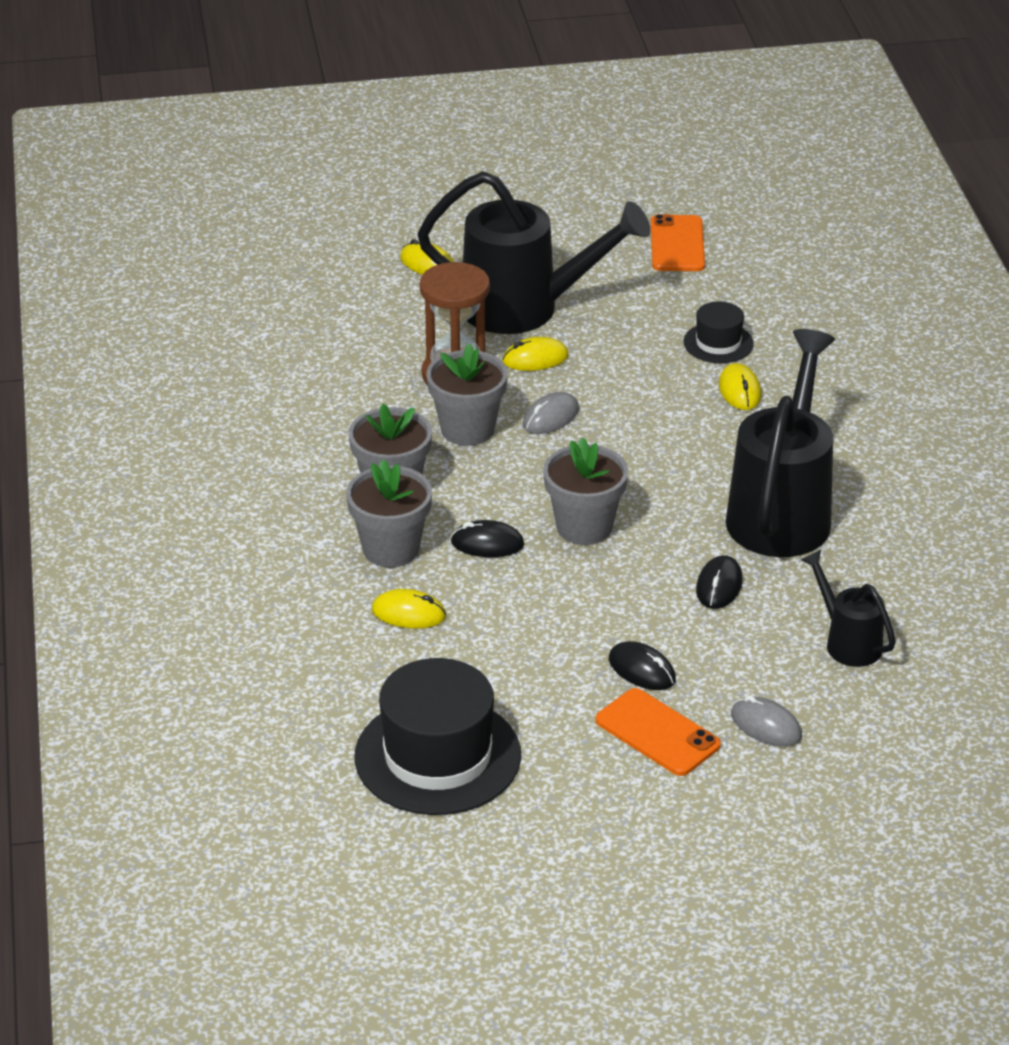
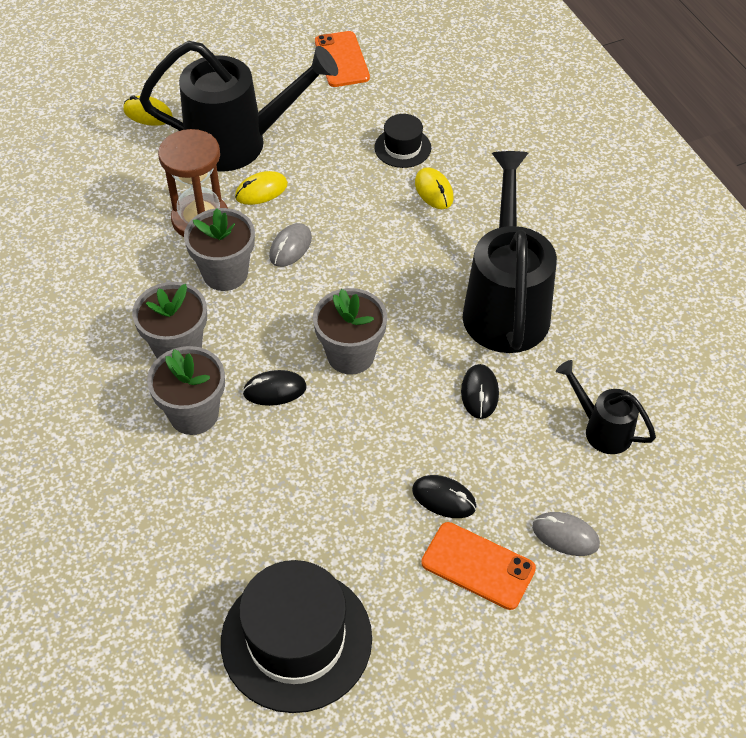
camera: 15 degrees left, 15 degrees up
(408, 613) = (228, 482): yellow mouse -> none

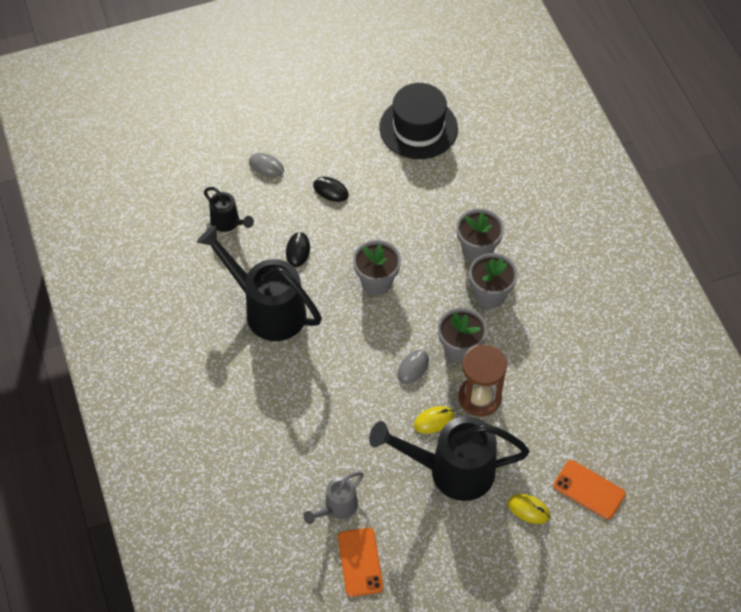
camera: 175 degrees left, 5 degrees up
(275, 390) = (426, 262): black mouse -> none
(373, 102) = (337, 507): none -> grey watering can
(402, 148) = (319, 455): black hat -> none
(434, 191) = (301, 410): yellow mouse -> none
(478, 566) = (318, 155): orange phone -> orange phone (589, 490)
(505, 305) = (268, 309): black watering can -> black watering can turned 120 degrees clockwise

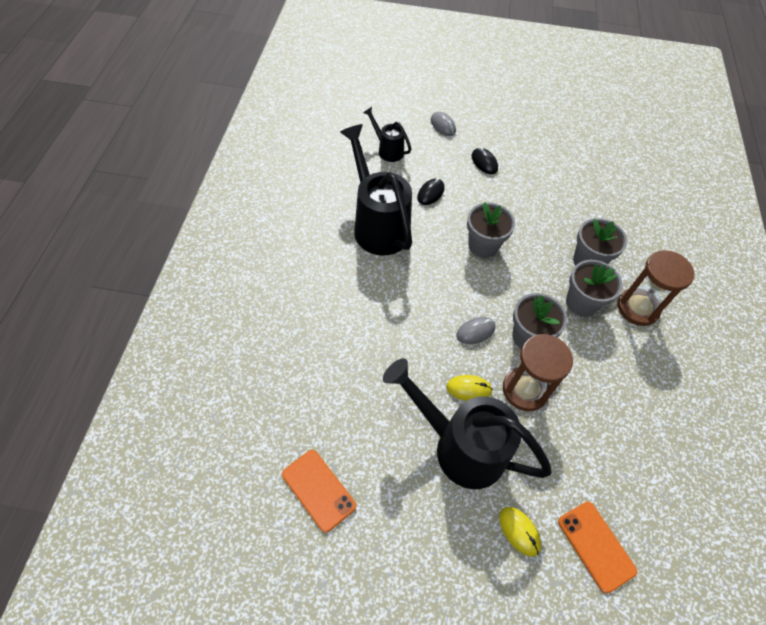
camera: 25 degrees right, 0 degrees up
(228, 222) = (388, 150): black watering can -> black watering can turned 150 degrees clockwise
(337, 507) = (330, 423): grey watering can -> none
(360, 562) = (318, 490): orange phone -> orange phone turned 60 degrees counterclockwise
(418, 128) = (583, 149): black hat -> none
(539, 275) = (637, 308): none -> brown hourglass

